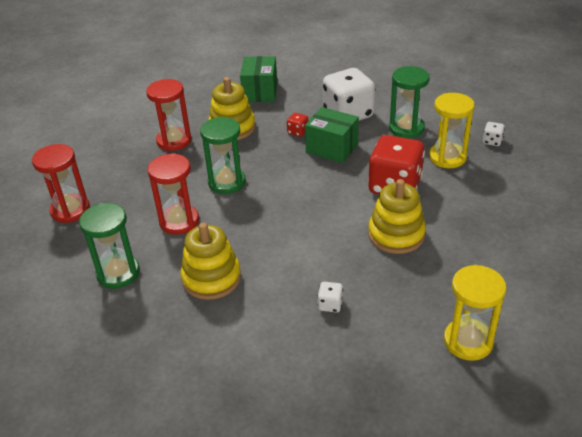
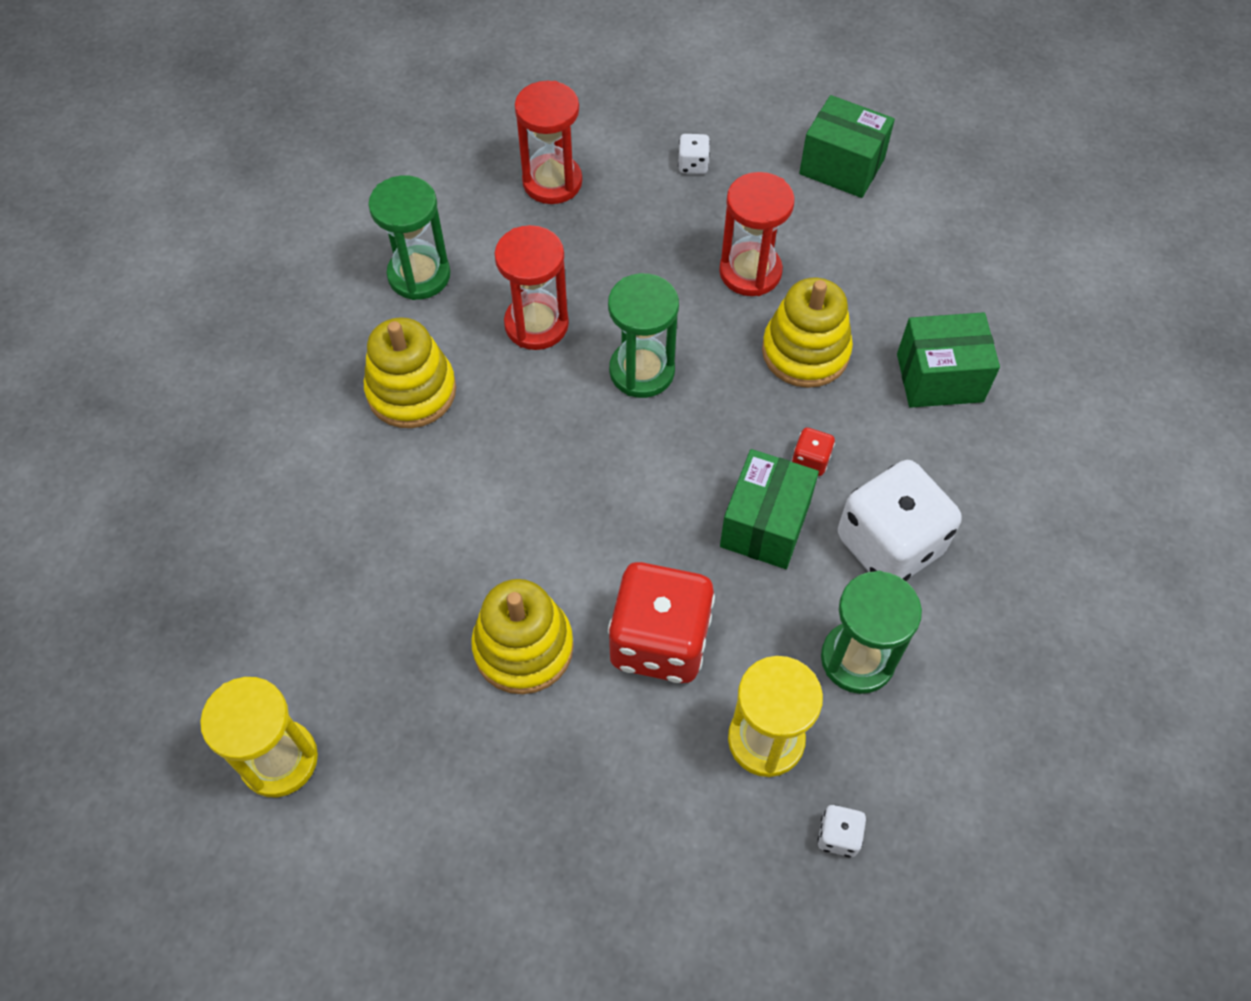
camera: 80 degrees right, 20 degrees up
(117, 106) = (841, 166): none -> green box
(330, 305) = (357, 557): white dice -> white dice (693, 165)

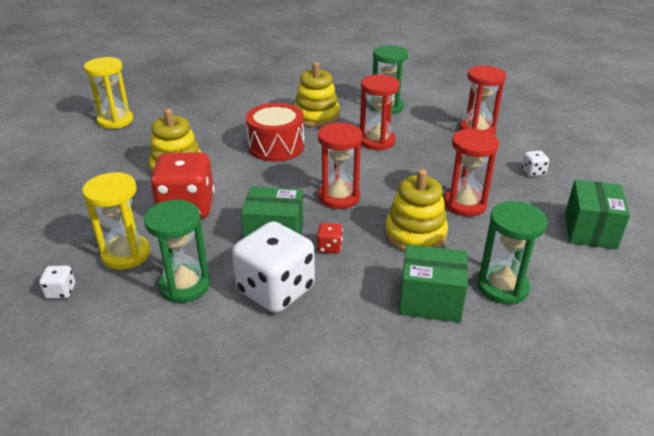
camera: 75 degrees right, 25 degrees down
(501, 476) = (276, 146): none -> red drum
(642, 371) = (364, 177): green hourglass -> green hourglass (502, 287)
(689, 419) = (339, 197): none -> red hourglass
(939, 377) = (430, 300): green box -> green box turned 60 degrees counterclockwise

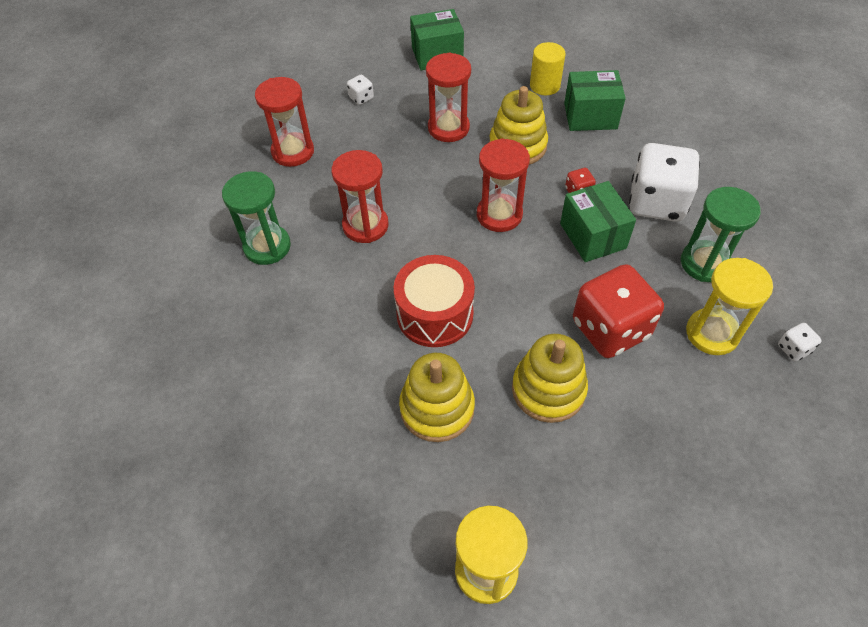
camera: 115 degrees left, 20 degrees up
(316, 116) = (332, 308): yellow stacking toy -> yellow stacking toy (437, 408)
(430, 300) = (590, 116): green box -> green box turned 75 degrees counterclockwise
(502, 287) = (544, 85): green hourglass -> yellow cylinder

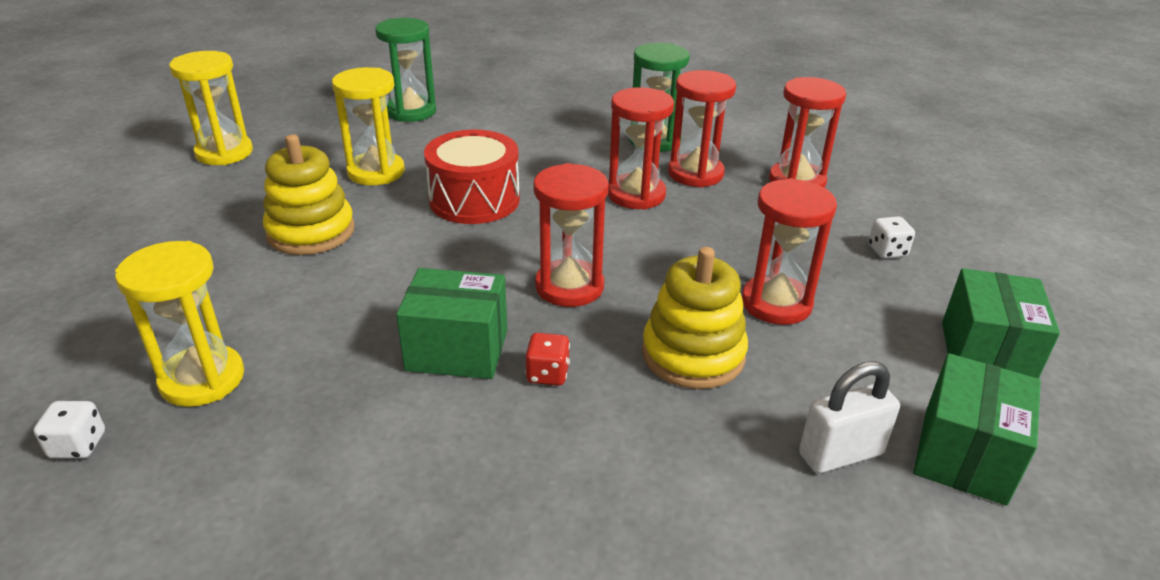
camera: 115 degrees right, 20 degrees down
(312, 205) = (695, 173): none -> red hourglass
(437, 408) = (376, 172): yellow stacking toy -> yellow hourglass
(544, 85) = (840, 454): yellow cylinder -> white padlock
(590, 116) = (716, 476): green box -> green box (964, 455)
(610, 329) = (317, 300): red dice -> none
(656, 202) = (449, 451): white dice -> none
(704, 263) = (293, 439): green hourglass -> green hourglass (411, 111)

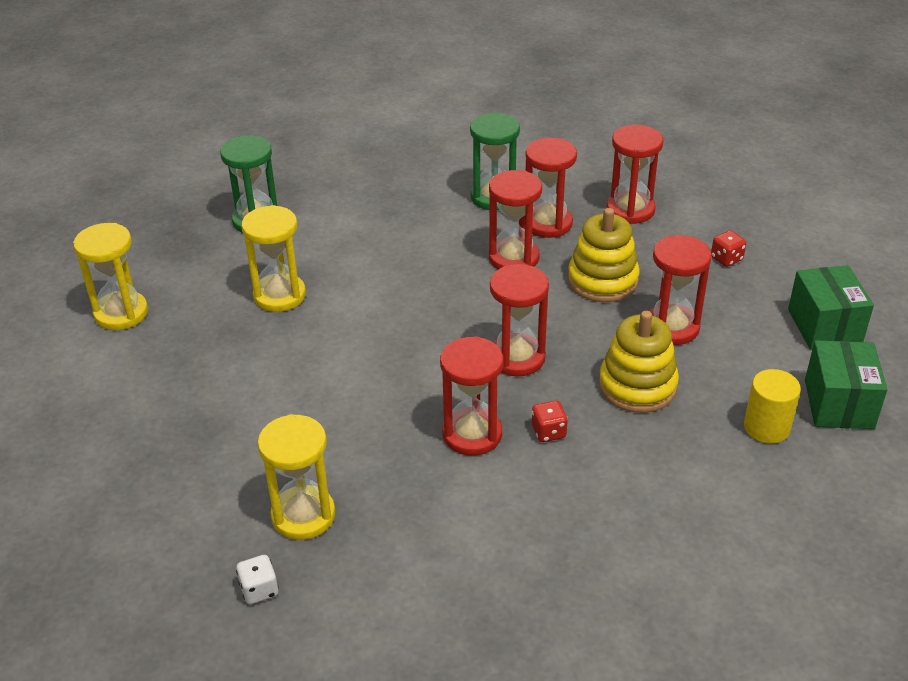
camera: 20 degrees left, 5 degrees up
(311, 232) = (274, 369): yellow stacking toy -> yellow stacking toy (602, 280)
(457, 350) = (472, 434): green box -> red hourglass
(474, 200) = (386, 300): red drum -> none
(840, 454) = (766, 427): white padlock -> yellow cylinder
(887, 251) = (726, 259): white dice -> red dice

